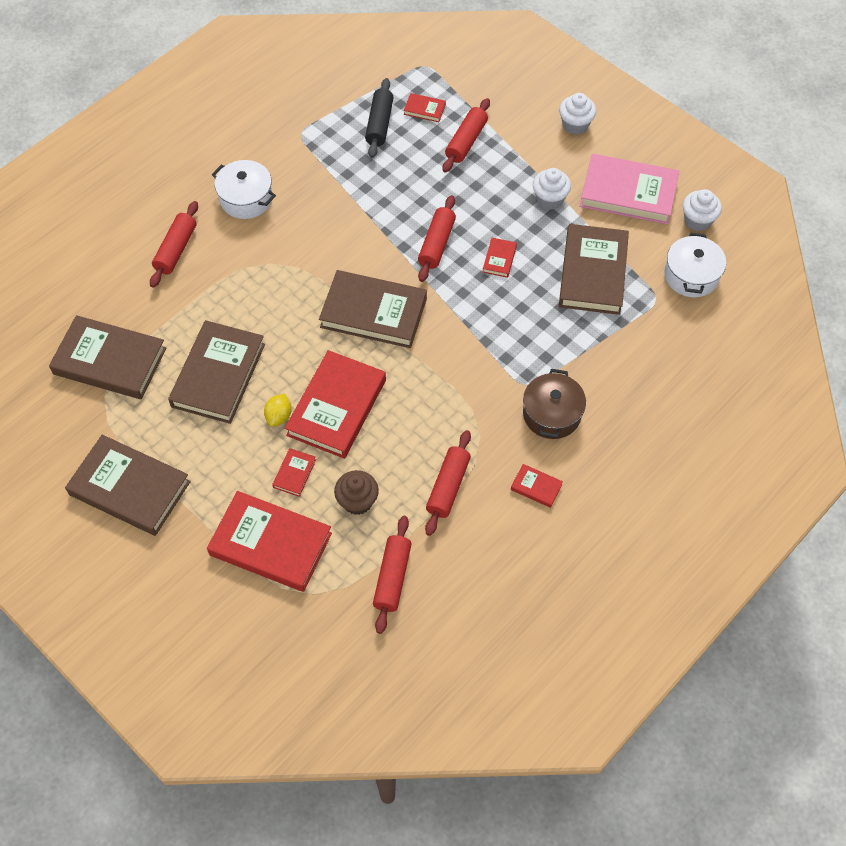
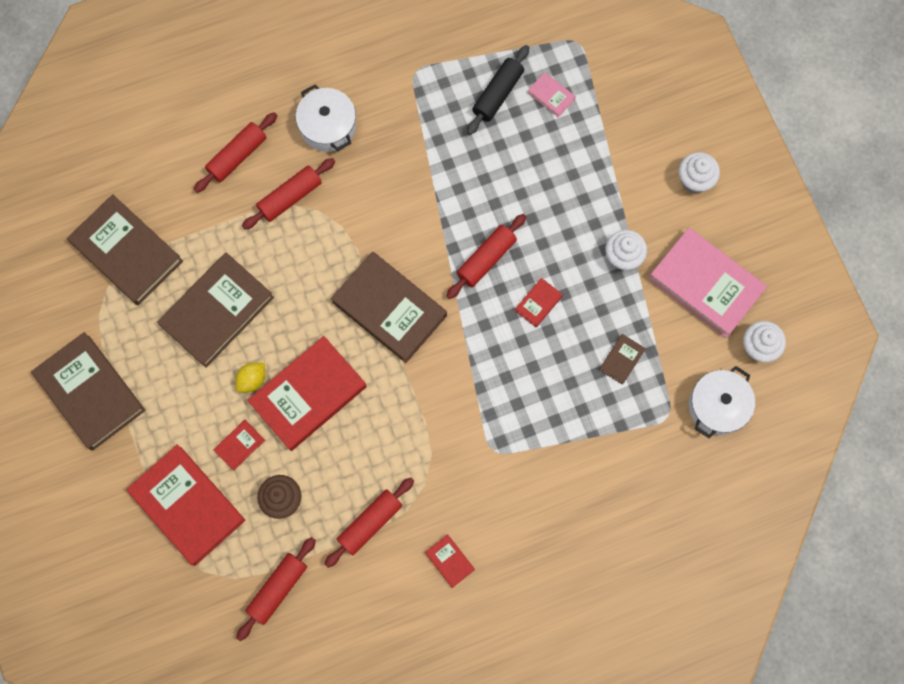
camera: 25 degrees right, 15 degrees up
(424, 109) = (551, 96): red book -> pink book
(466, 141) = (574, 152): red rolling pin -> red rolling pin (290, 197)
(551, 414) = (502, 493): brown pot -> none
(593, 273) = (621, 359): brown book -> brown book, size x0.43

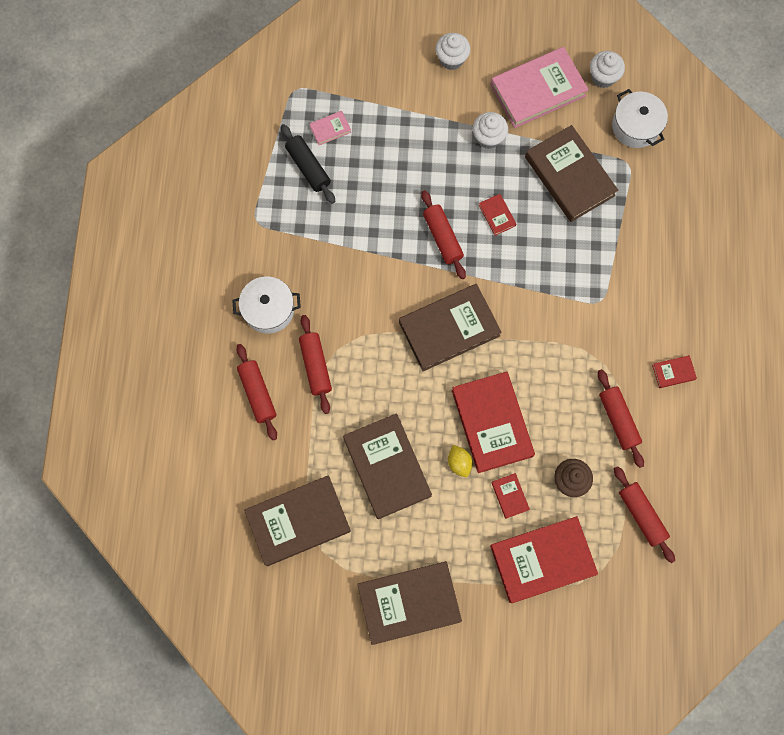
camera: 65 degrees left, 0 degrees up
(621, 359) = (569, 176): brown book -> brown book, size x2.31

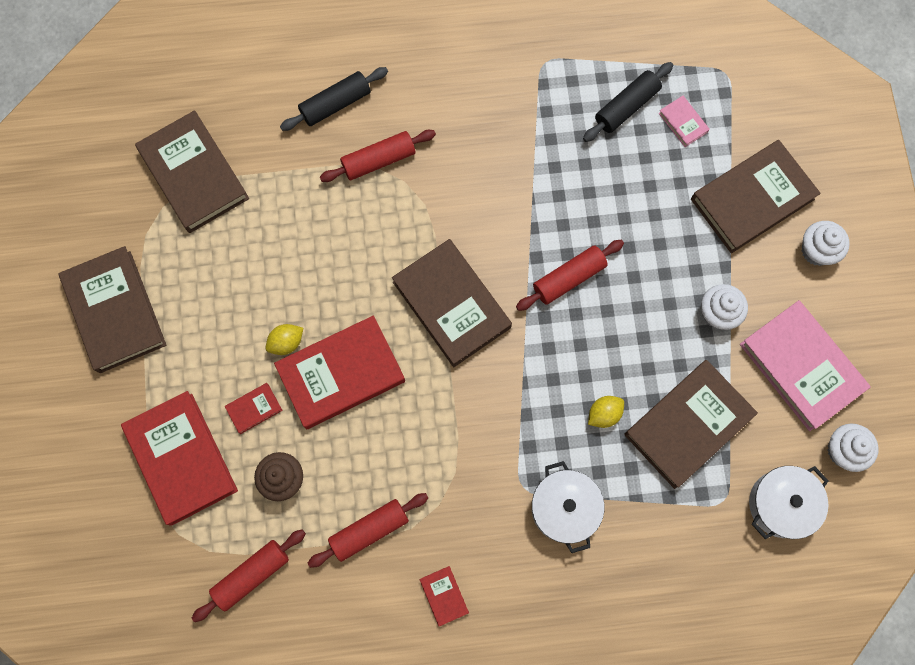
camera: 80 degrees right, 0 degrees up
(258, 393) = (335, 104): red rolling pin -> black rolling pin
(269, 309) = (438, 97): white pot -> white pot (564, 508)
(387, 467) = (270, 261): brown book -> brown book (752, 199)
(497, 215) = (613, 340): red book -> none
(553, 233) = (604, 414): none -> yellow lemon

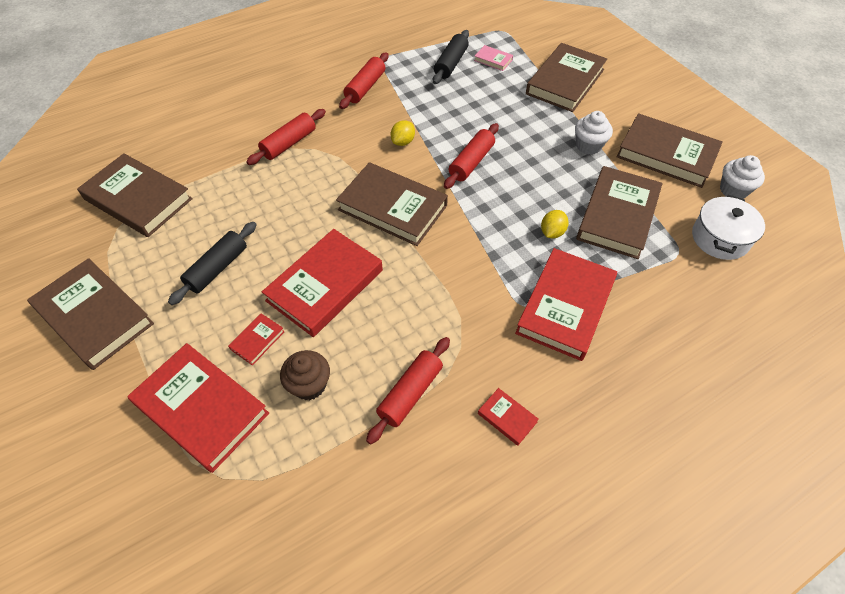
camera: 25 degrees left, 20 degrees down
(251, 575) = (314, 482): red rolling pin -> red rolling pin (365, 87)
(286, 342) = (266, 281): yellow lemon -> yellow lemon (403, 142)
(335, 104) = (240, 123): black rolling pin -> black rolling pin (217, 268)
(564, 508) = (565, 306): white pot -> red book
(801, 367) = (666, 155): pink book -> brown book
(816, 250) = (626, 93): white cupcake -> none

